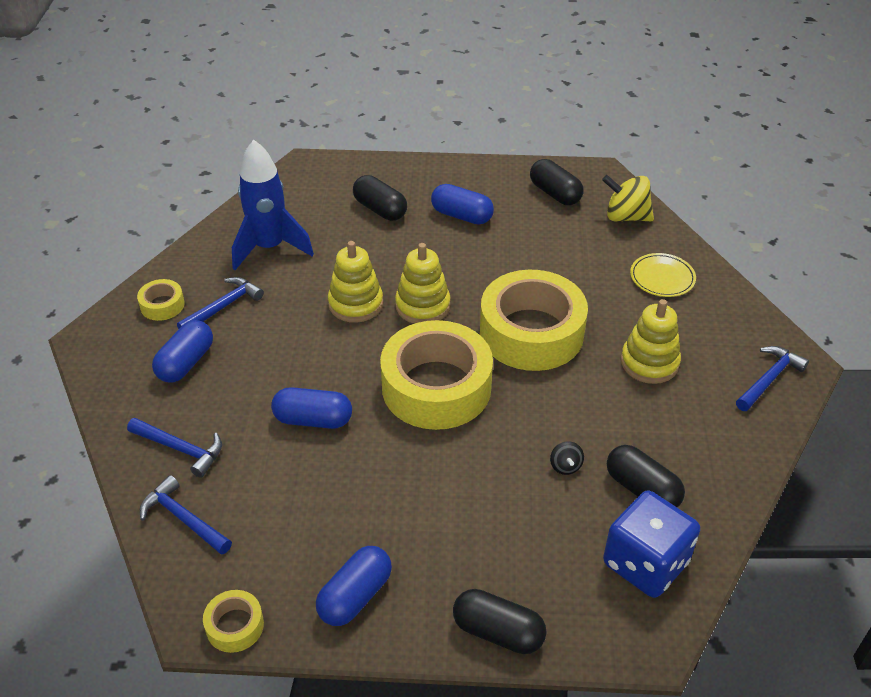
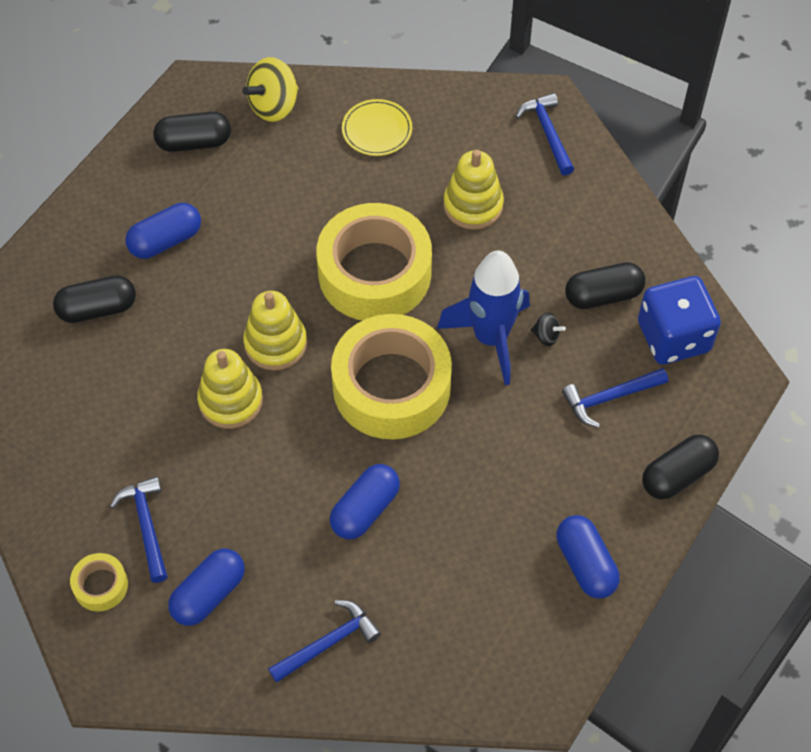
camera: 60 degrees left, 15 degrees up
(184, 519) = (419, 671): blue hammer -> blue hammer (610, 398)
(186, 363) = (209, 594): blue capsule -> blue capsule turned 75 degrees clockwise
(235, 626) = (562, 672): yellow tape -> none
(270, 248) = (82, 442): blue rocket -> blue rocket (490, 338)

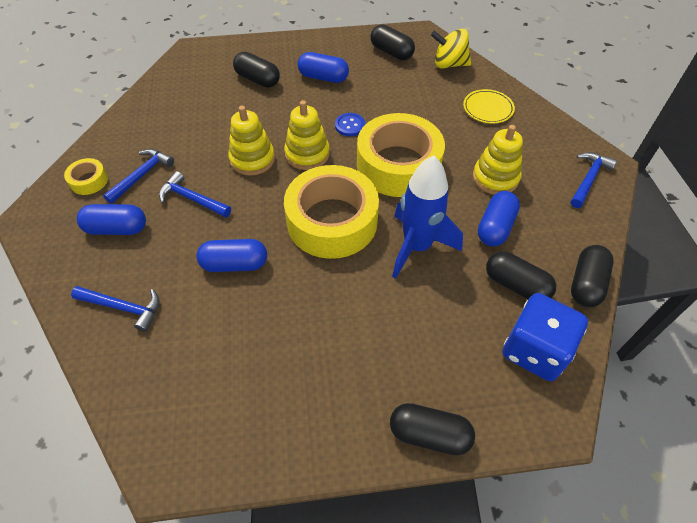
camera: 50 degrees right, 5 degrees down
(272, 273) = (350, 125): none -> blue button
(546, 336) = (451, 274): black spinning top -> none
(585, 564) = (300, 422): blue capsule -> blue capsule (495, 227)
(610, 398) = (445, 344): blue hammer -> blue hammer (192, 199)
(649, 242) = (586, 284): none -> black capsule

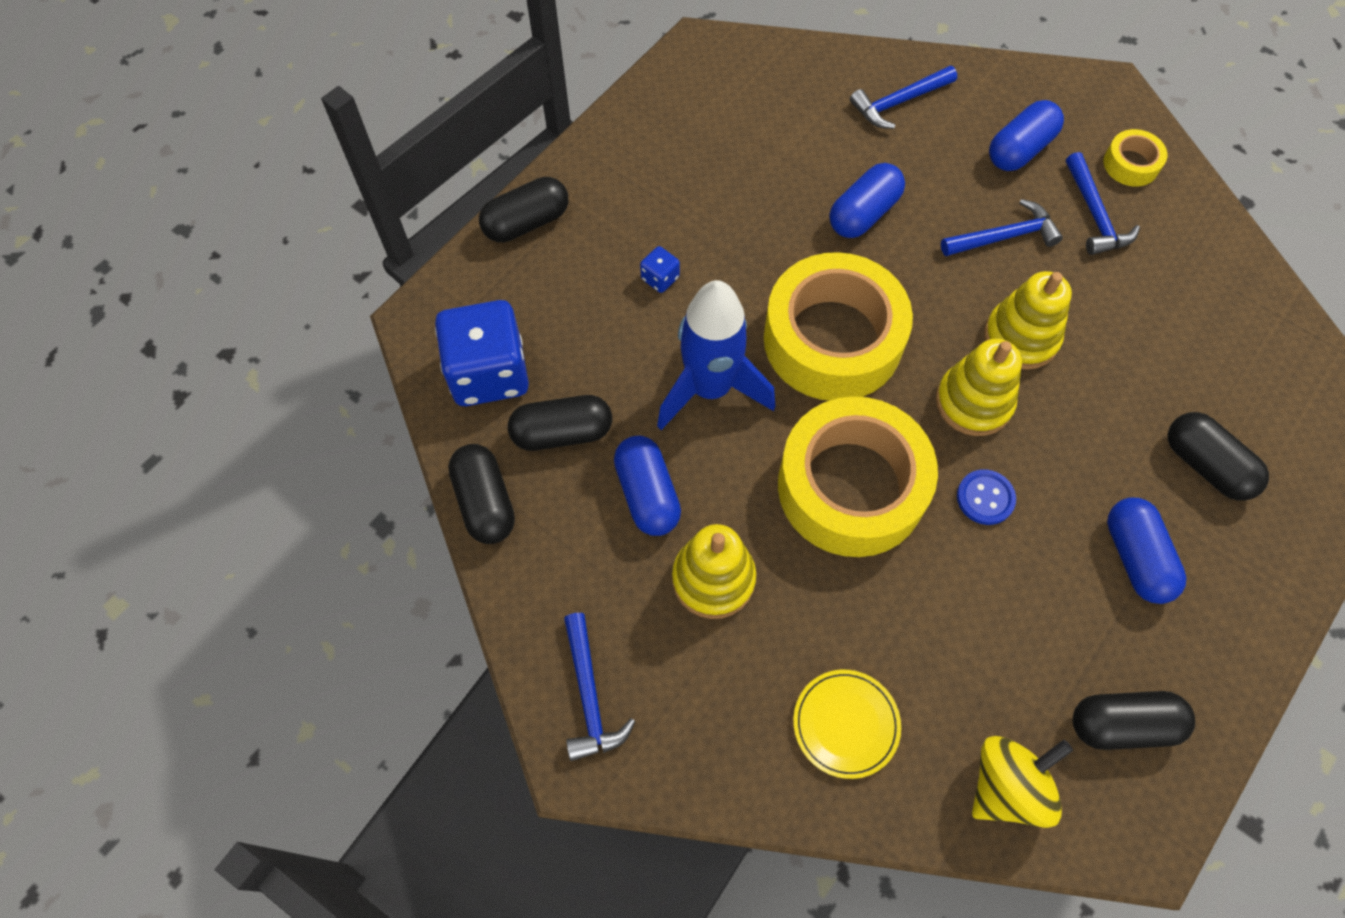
camera: 135 degrees right, 10 degrees up
(258, 79) = (1206, 465): black capsule -> black capsule turned 60 degrees clockwise
(323, 77) = (1135, 558): blue capsule -> blue capsule turned 75 degrees counterclockwise
(382, 322) = (660, 278): none -> blue dice

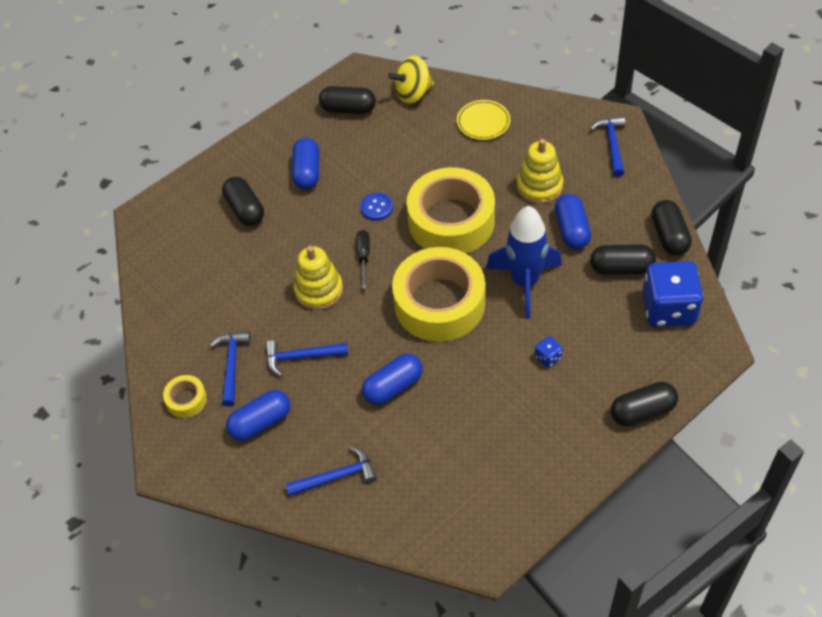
camera: 165 degrees left, 10 degrees down
(973, 402) = (363, 257): yellow stacking toy -> black screwdriver

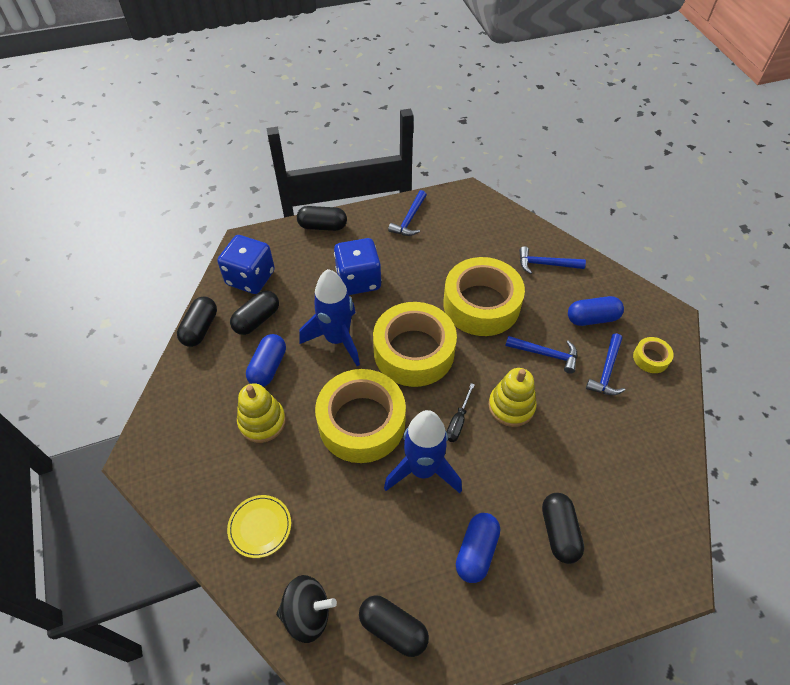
camera: 160 degrees left, 0 degrees up
(376, 207) = (423, 470): blue button -> blue rocket
(393, 386) = (481, 304): blue capsule -> yellow tape
(413, 93) = (307, 613): yellow spinning top -> black spinning top
(548, 357) = (358, 280): blue dice -> blue dice, size x2.39
(612, 145) = (166, 435): blue hammer -> blue hammer (409, 219)
(621, 268) = (257, 320): black capsule -> black capsule turned 75 degrees counterclockwise

